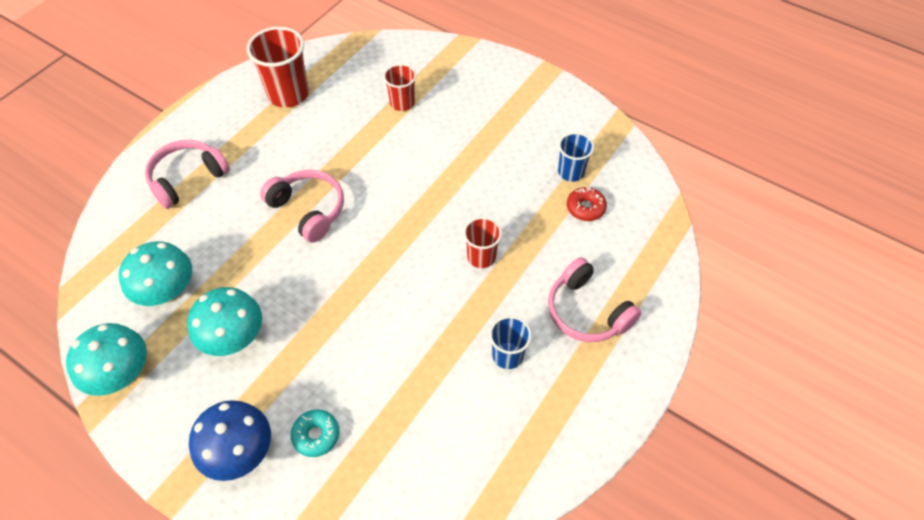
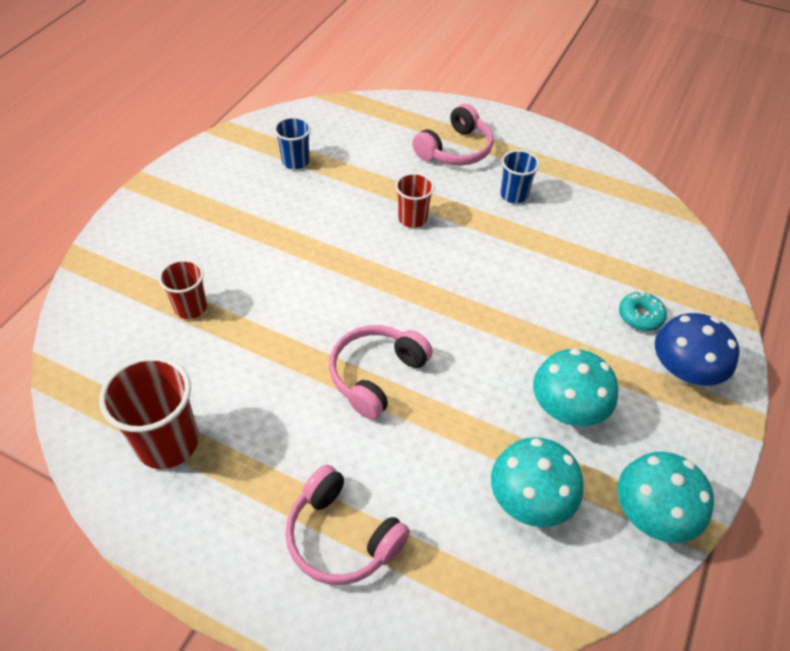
camera: 100 degrees left, 5 degrees down
(585, 208) = (340, 151): red donut -> none

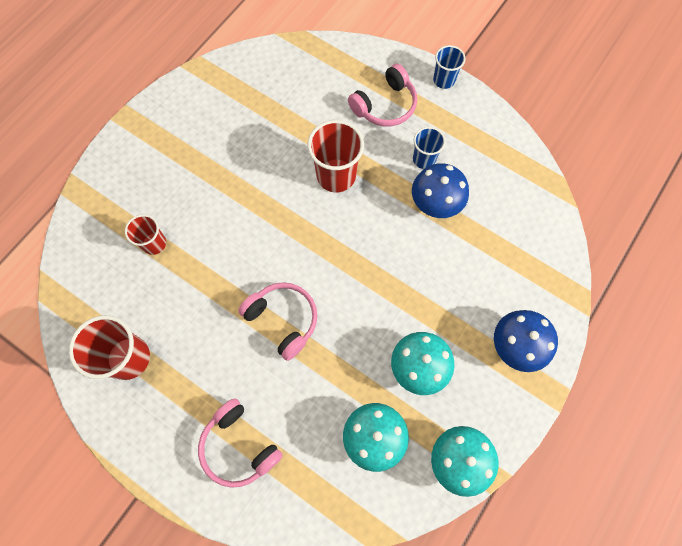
camera: 10 degrees right, 20 degrees up
(295, 161) = (250, 106): blue cup -> blue cup (444, 80)
(376, 375) = (283, 320): pink headphones -> pink headphones turned 90 degrees clockwise
(412, 219) = (336, 175): red cup -> red cup, size x1.68
(539, 235) = (435, 203): none -> blue mushroom
(640, 316) = (497, 290): turquoise donut -> none

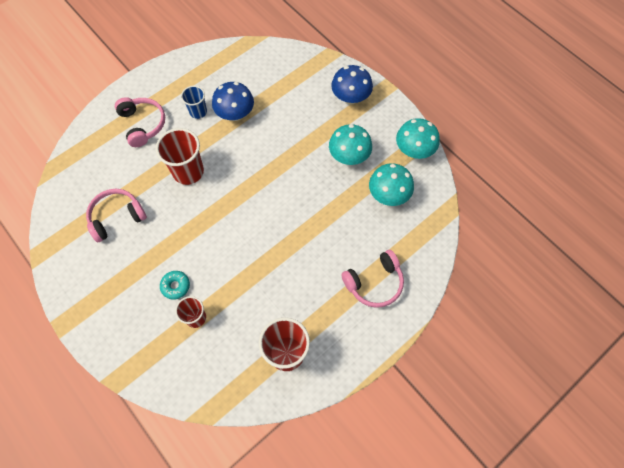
camera: 75 degrees left, 5 degrees down
(187, 210) = (175, 286): none -> turquoise donut
(283, 320) = (290, 233): pink headphones -> pink headphones (116, 217)
(444, 80) = (139, 81): blue cup -> none

